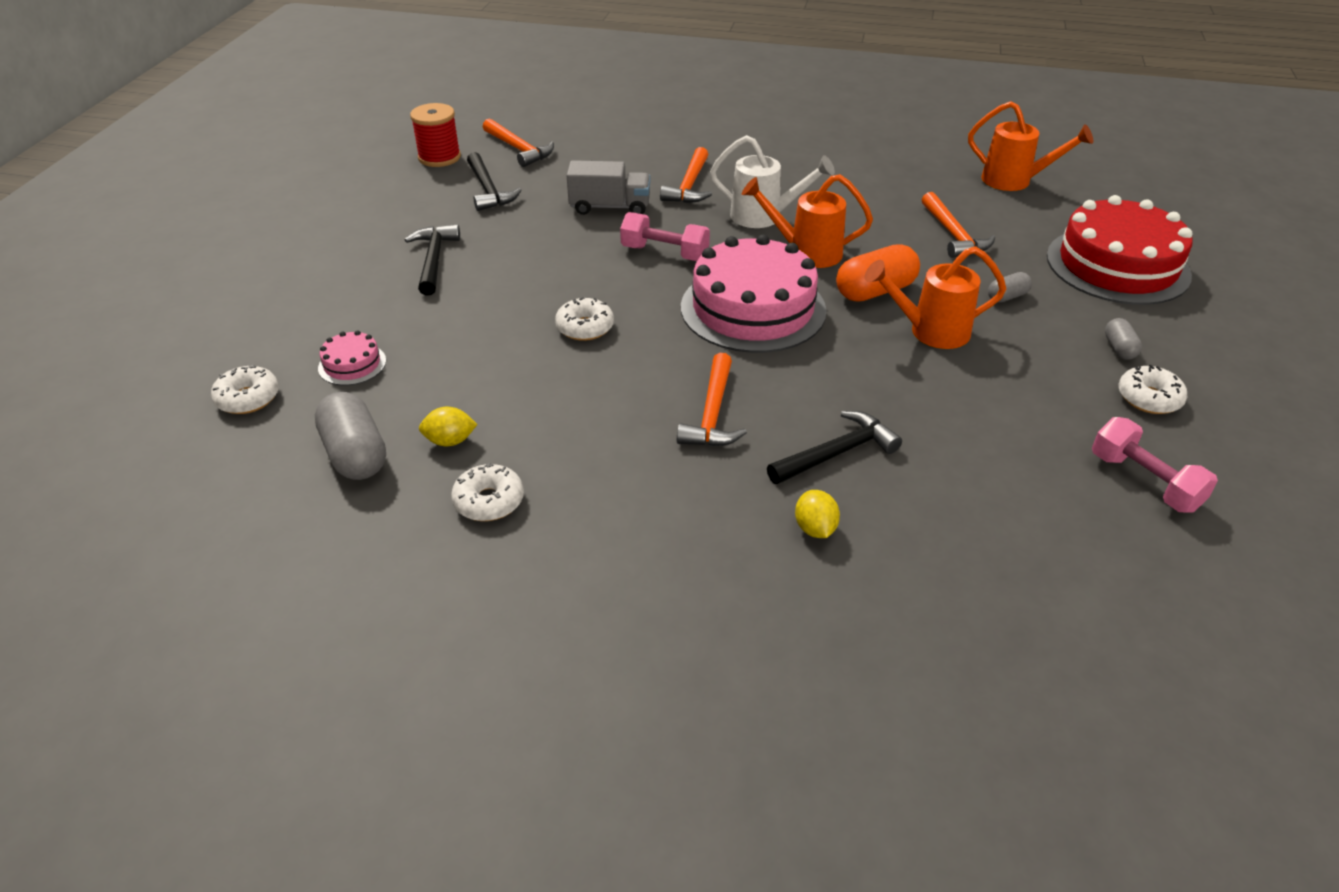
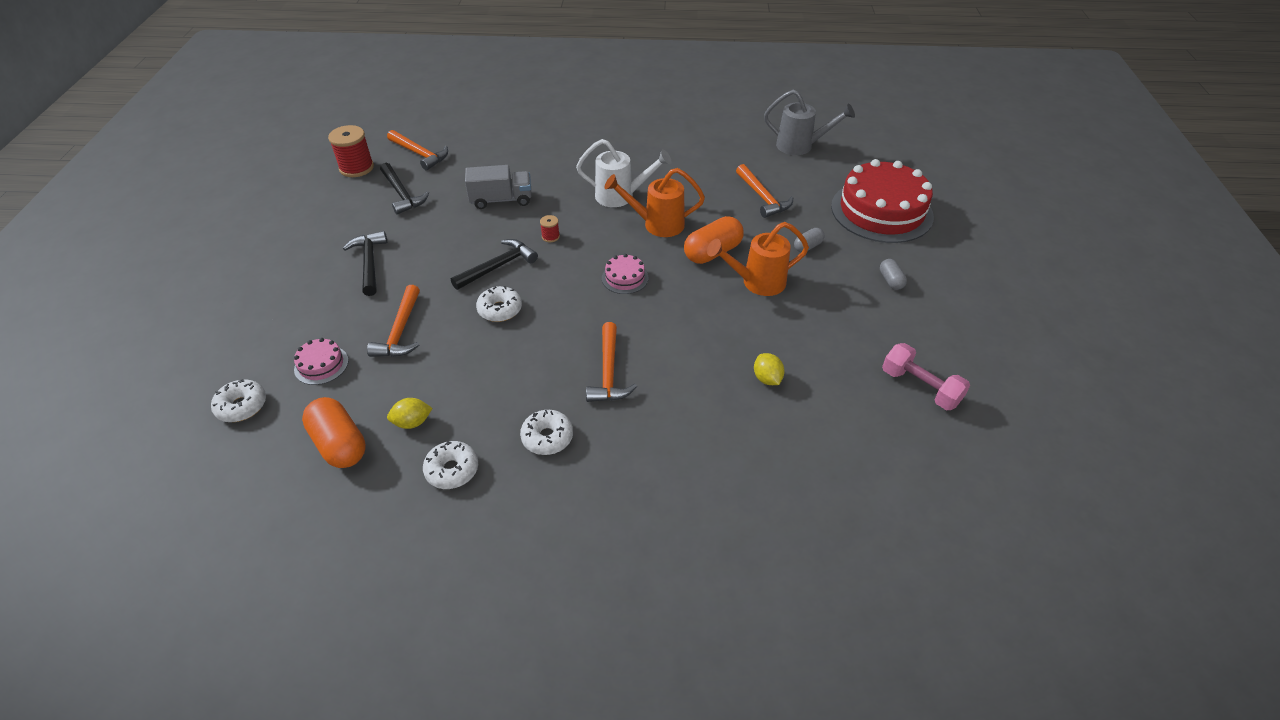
camera: 10 degrees left, 5 degrees up
(355, 454) = (339, 444): grey capsule -> orange capsule
(665, 253) = (550, 237): pink dumbbell -> red spool
(689, 185) = (560, 174): orange hammer -> orange hammer (400, 331)
(753, 308) = (625, 278): pink cake -> pink cake, size x0.43
(815, 528) = (697, 458): yellow lemon -> yellow lemon (767, 379)
(837, 453) = (704, 393): black hammer -> black hammer (498, 266)
(1014, 181) = (800, 146): orange watering can -> grey watering can
(1149, 398) = (915, 319): white donut -> white donut (547, 437)

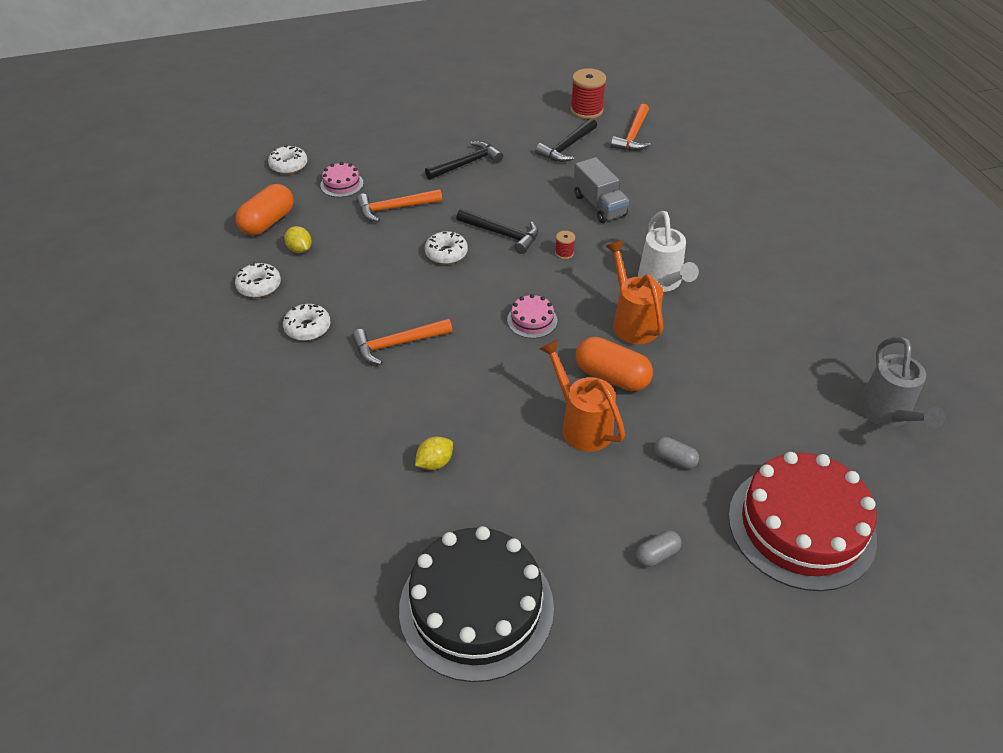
camera: 70 degrees right, 0 degrees up
(762, 197) = (744, 398): orange hammer -> none
(920, 387) = (476, 607): pink dumbbell -> black cake

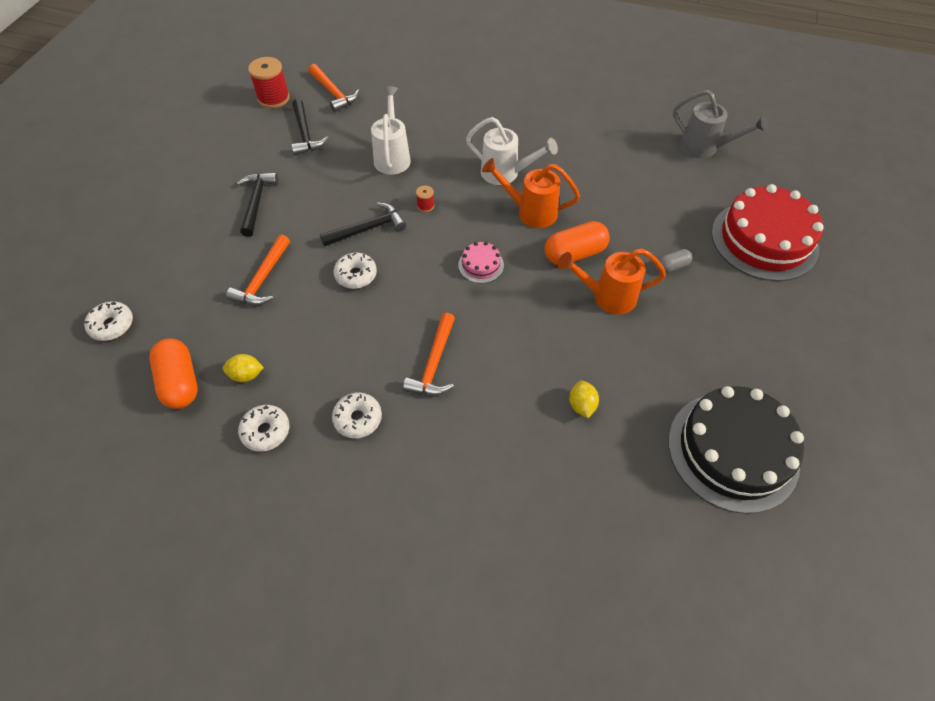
camera: 55 degrees left, 10 degrees up
(341, 184) = (187, 299): pink cake -> none
(599, 205) = (392, 157): grey truck -> white watering can
(657, 555) = (745, 323): grey capsule -> none

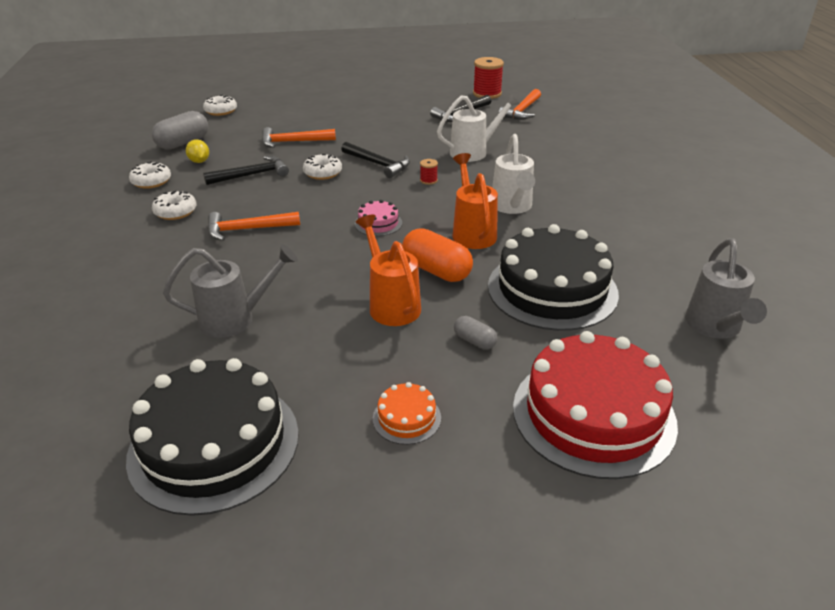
camera: 65 degrees right, 20 degrees down
(180, 382) = (183, 143): orange capsule -> grey capsule
(257, 202) = (369, 119): black hammer -> black hammer (252, 175)
(581, 405) = (235, 319): yellow lemon -> grey watering can
(630, 201) = (552, 289): none -> black cake
(739, 331) = (406, 418): none -> orange cake

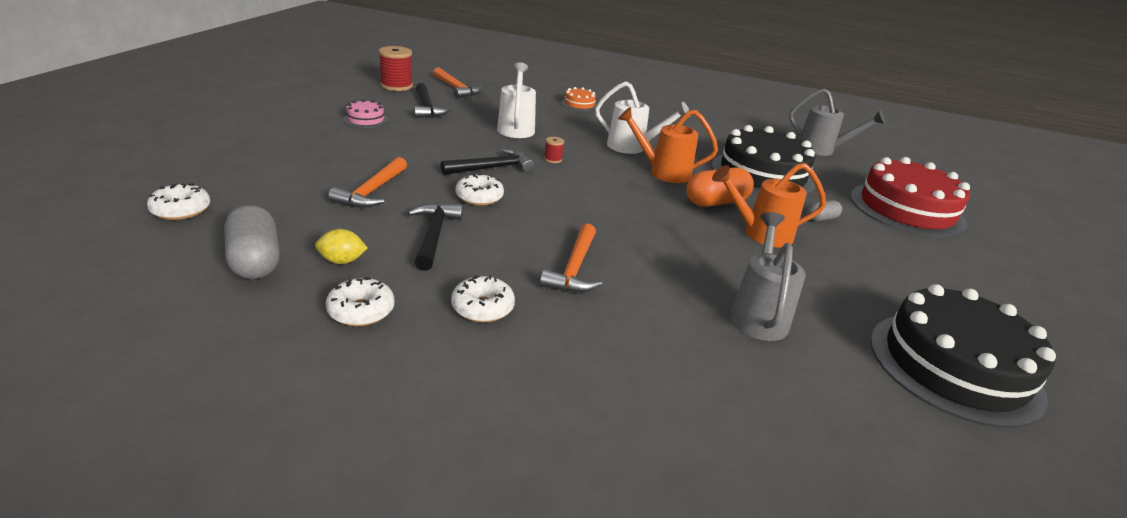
camera: 70 degrees left, 5 degrees down
(378, 223) = (617, 201): pink cake -> pink cake (365, 119)
(406, 418) = (913, 269): orange cake -> orange cake (579, 104)

